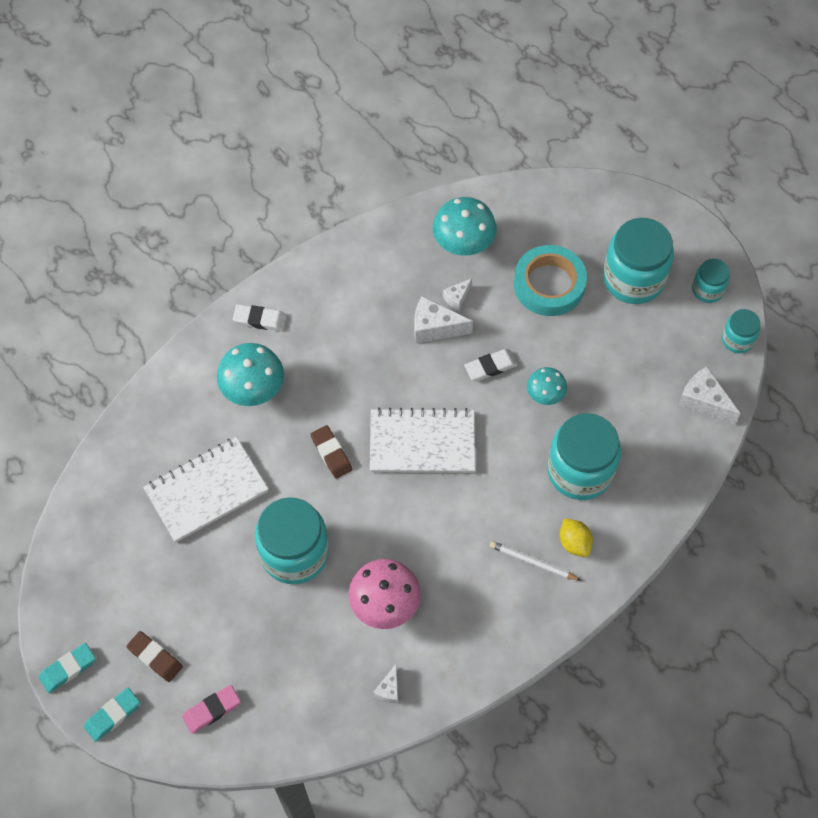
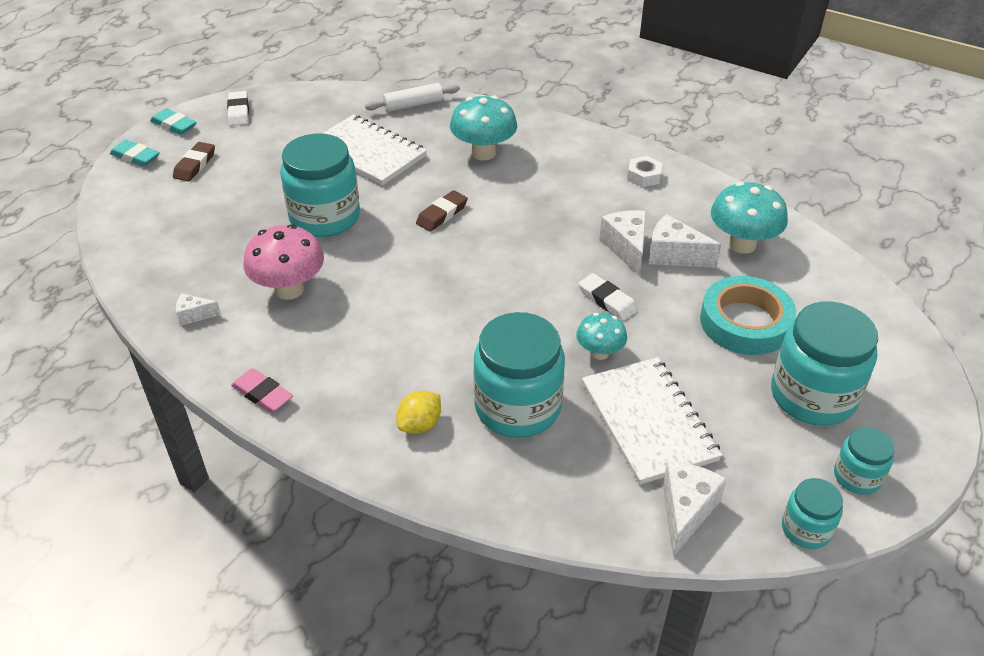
camera: 70 degrees right, 20 degrees down
(141, 426) = (413, 105): none -> white rolling pin
(212, 710) = (150, 208): pink eraser -> pink eraser (262, 394)
(260, 320) = (558, 139): white eraser -> white eraser (239, 111)
(346, 274) = (644, 176): none -> white nut
(422, 442) = (486, 271): white notebook -> white notebook (648, 421)
(457, 298) = (674, 255): white cheese -> white cheese, size x1.77
(532, 562) = (380, 393): white pencil -> none

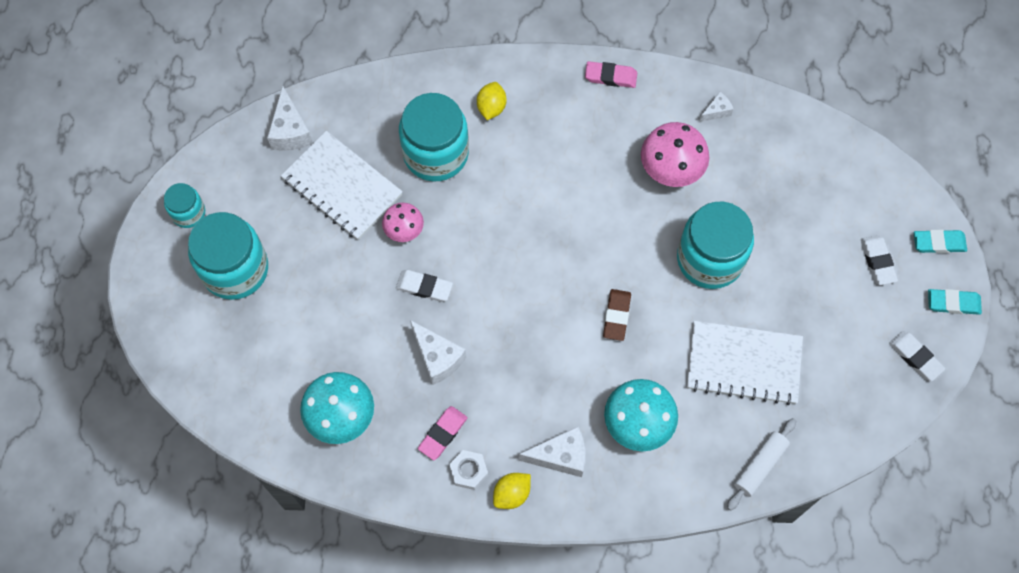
camera: 150 degrees right, 25 degrees up
(195, 165) = (877, 261): brown eraser -> white eraser
(599, 353) = (404, 230): turquoise mushroom -> pink mushroom
(616, 154) = (512, 494): none -> yellow lemon
(652, 202) = (443, 434): none -> pink eraser
(674, 255) = (394, 370): white cheese -> white cheese (560, 456)
(745, 322) = (307, 320): turquoise tape -> none
(806, 529) = (212, 156): turquoise jar -> none

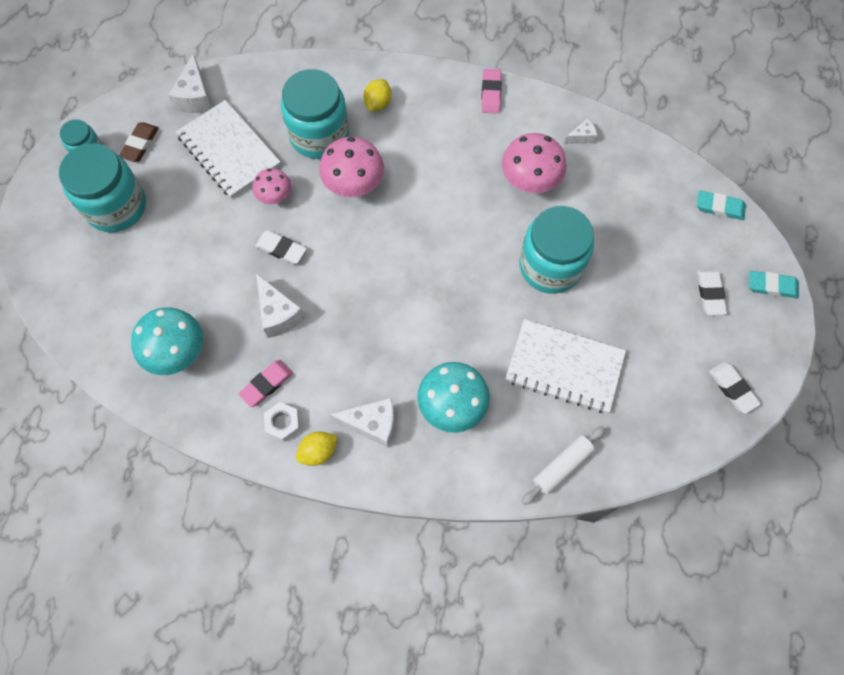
camera: 10 degrees right, 0 degrees up
(486, 204) = (354, 185): none -> pink mushroom
(610, 77) = (491, 93): pink eraser -> pink eraser turned 75 degrees clockwise
(616, 316) = (453, 303): brown eraser -> brown eraser (140, 144)
(953, 303) = (777, 344): turquoise eraser -> turquoise eraser (719, 207)

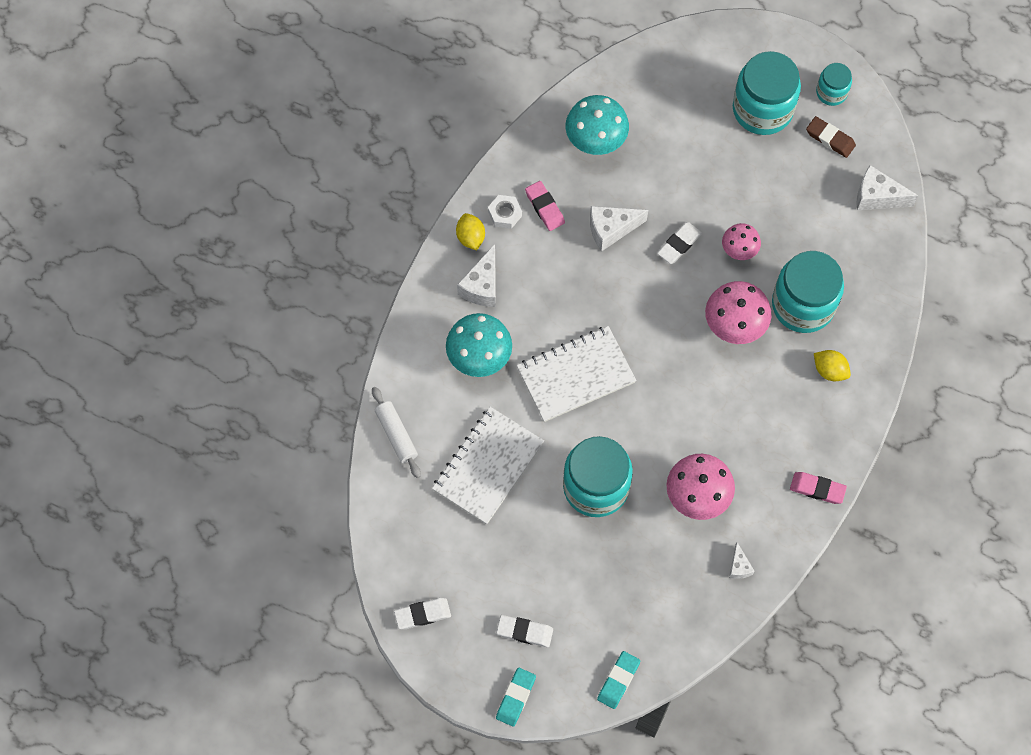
camera: 105 degrees right, 0 degrees up
(229, 151) = (803, 217): white notebook -> white notebook (576, 375)

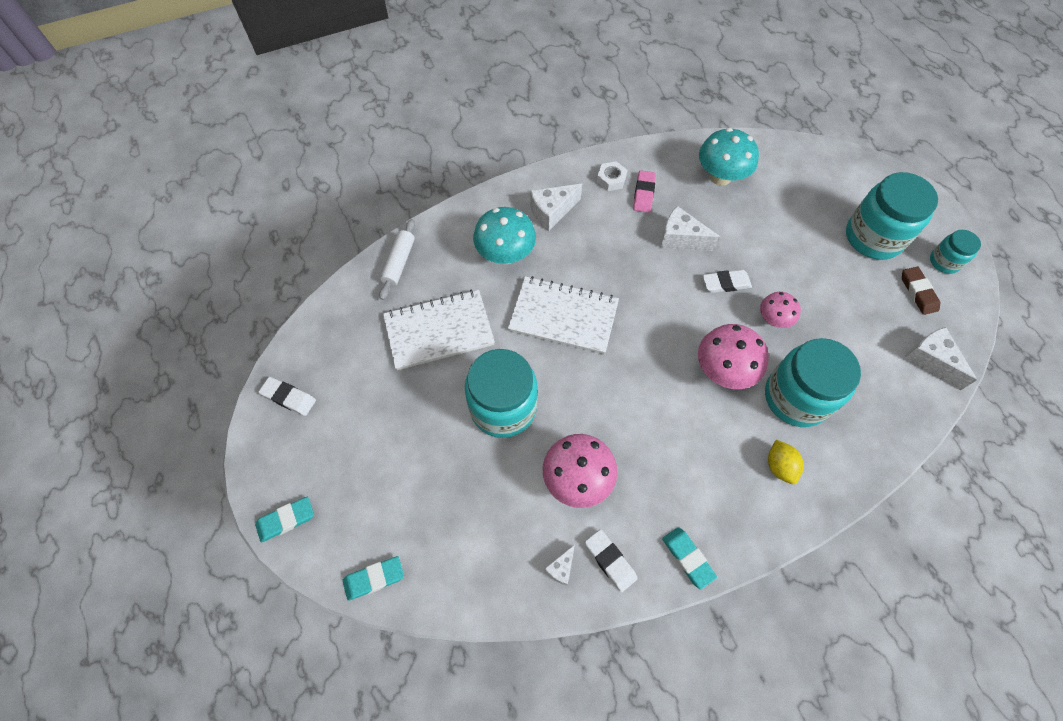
camera: 40 degrees right, 5 degrees down
(470, 237) = (573, 178): yellow lemon -> none
(524, 632) = (344, 473): white eraser -> white eraser (610, 561)
(817, 489) = (688, 558): pink eraser -> turquoise eraser

